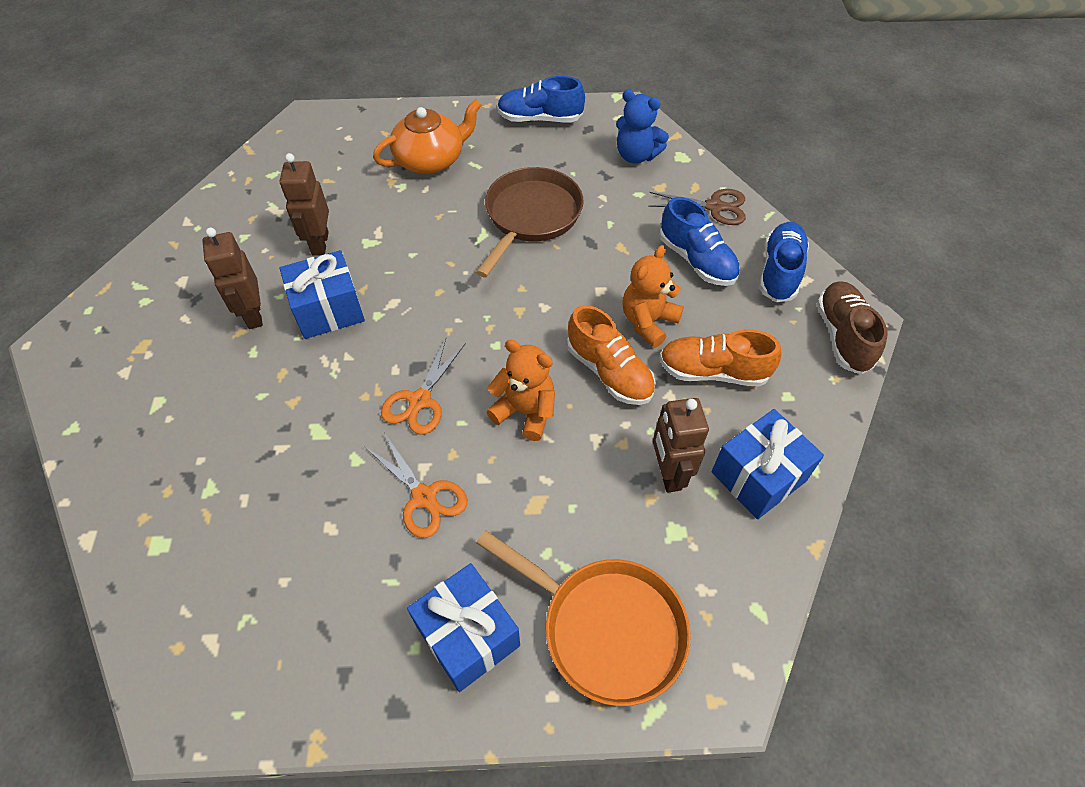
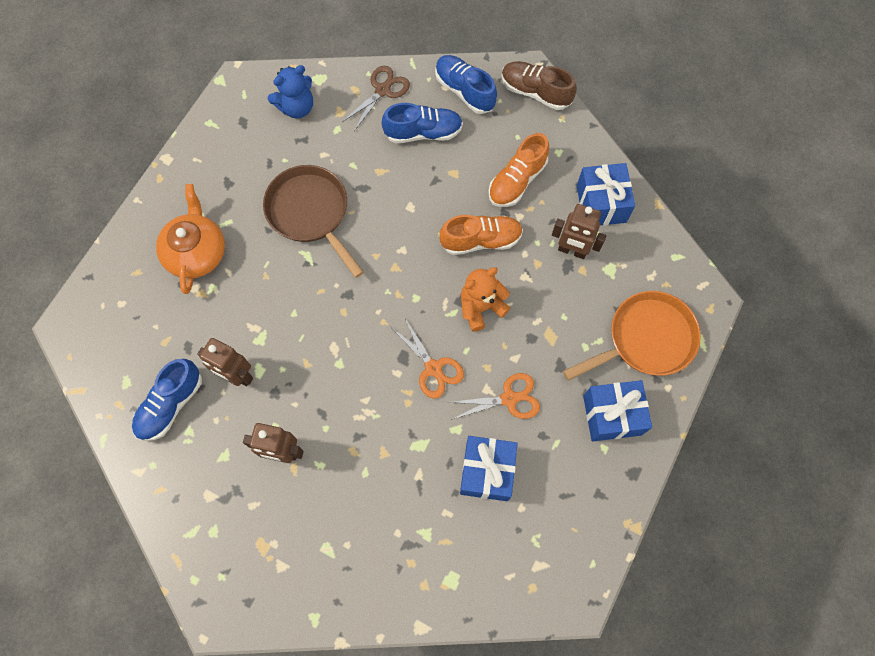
camera: 60 degrees left, 15 degrees up
(328, 310) = (312, 396): blue gift -> blue gift (486, 471)
(540, 119) = (206, 149): blue shoe -> blue shoe (171, 404)
(648, 322) = (455, 194): orange teddy bear -> none

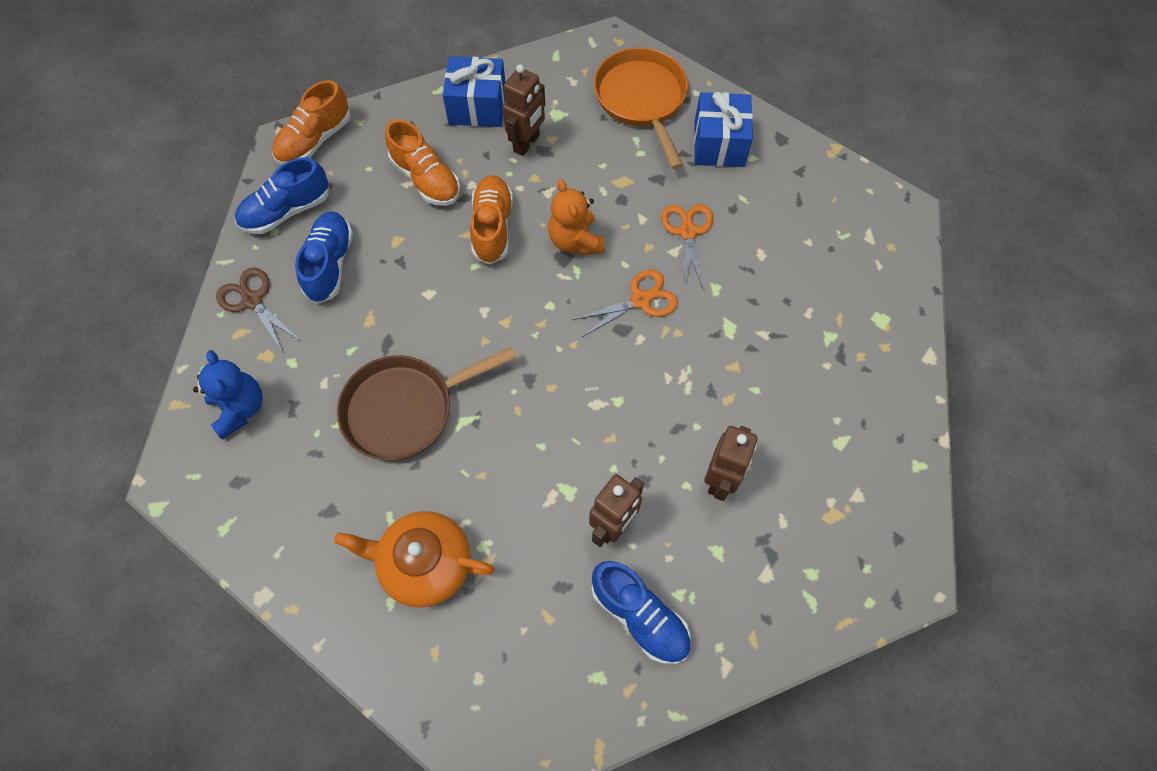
camera: 80 degrees left, 5 degrees down
(486, 471) = (766, 267): blue gift -> none
(535, 92) = (315, 140): brown shoe -> orange shoe

